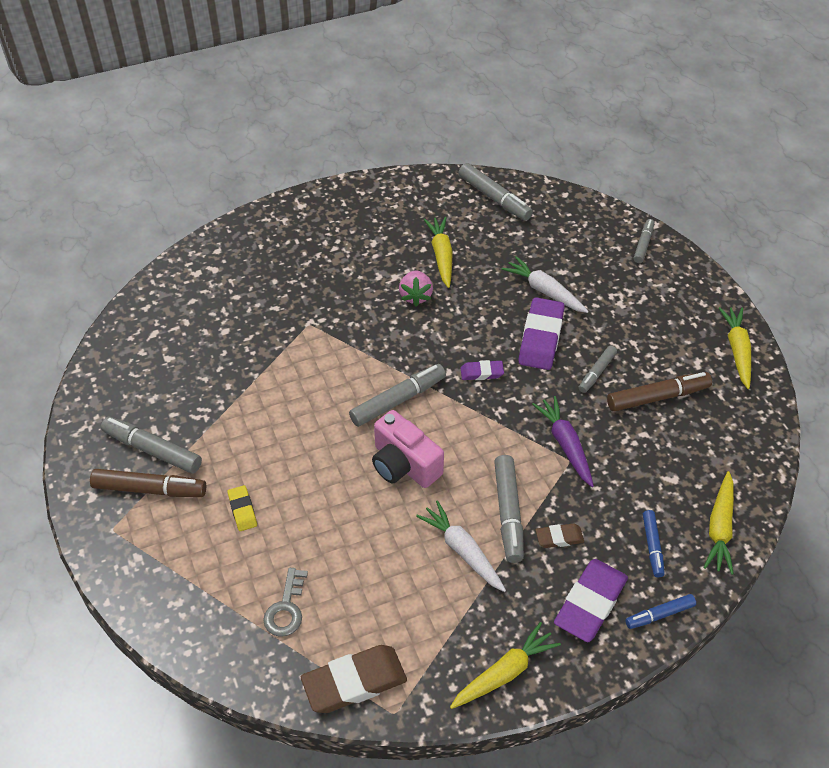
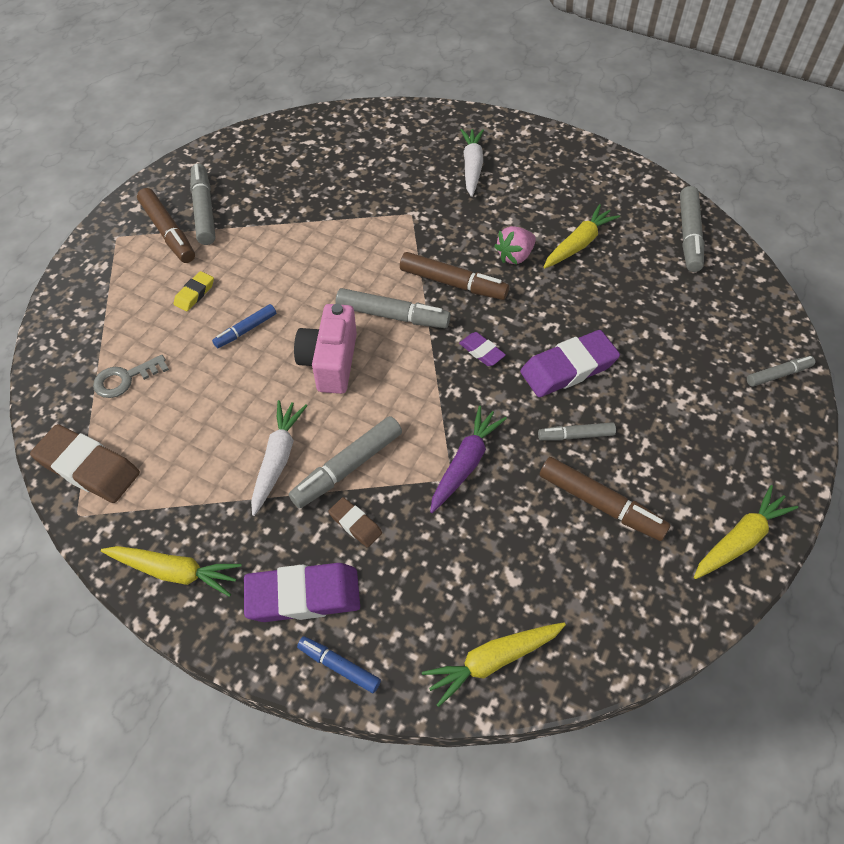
camera: 50 degrees right, 5 degrees up
(404, 346) = (453, 283): none -> brown marker
(544, 291) = (625, 336): white carrot -> white carrot (472, 167)
(652, 546) = (414, 610): blue marker -> blue marker (245, 330)

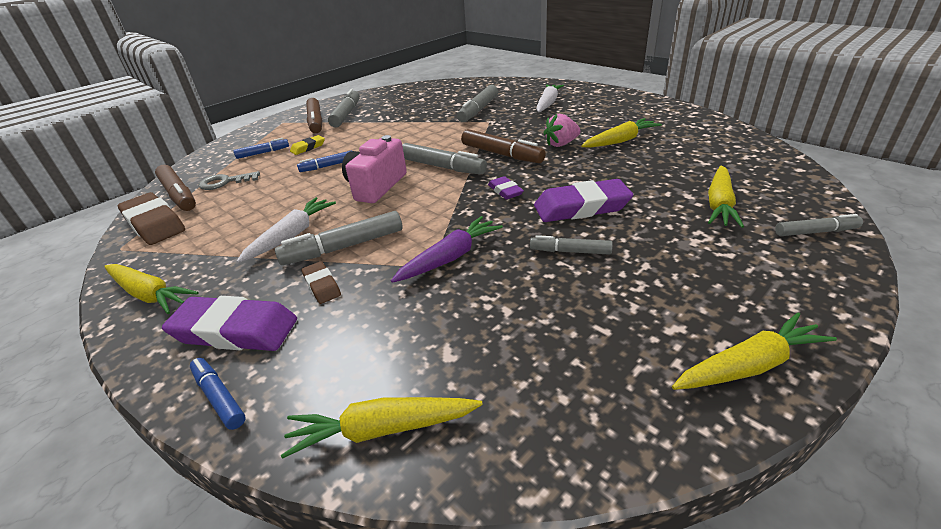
camera: 20 degrees right, 20 degrees down
(136, 312) = (263, 153): none -> blue marker
(600, 504) = (576, 306): brown marker -> brown marker (179, 195)
(688, 235) = (726, 141): grey marker -> grey marker (478, 110)
(695, 345) = (719, 204): none -> yellow carrot

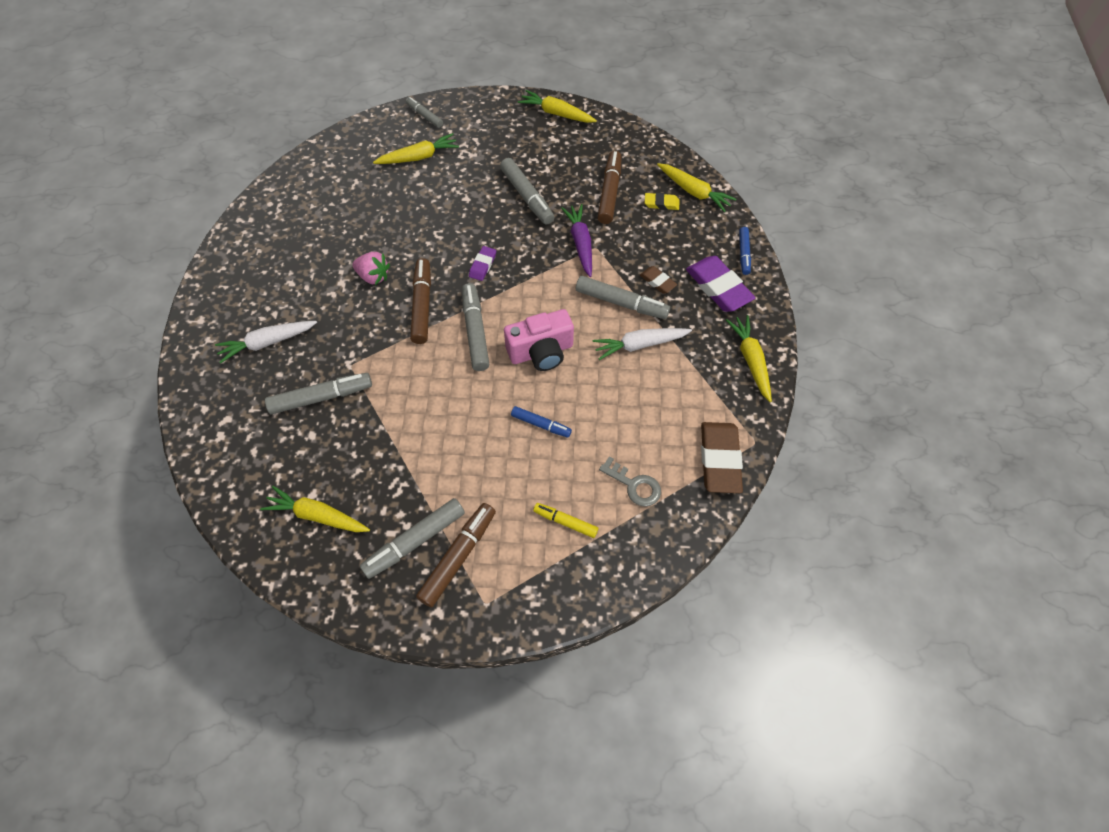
camera: 135 degrees left, 25 degrees up
(179, 195) = (682, 499): brown marker -> brown marker (609, 192)
(263, 153) = (565, 522): blue marker -> yellow marker
(308, 147) = (522, 486): yellow eraser -> yellow eraser (661, 203)
(322, 285) = (657, 282): brown eraser -> brown eraser turned 60 degrees counterclockwise
(450, 257) = (580, 243): purple carrot -> purple carrot turned 75 degrees clockwise
(570, 251) = (527, 197): grey marker -> grey marker, size x1.66
(581, 207) = (473, 214): purple eraser -> none
(620, 141) = (342, 241): yellow carrot -> yellow carrot (317, 515)

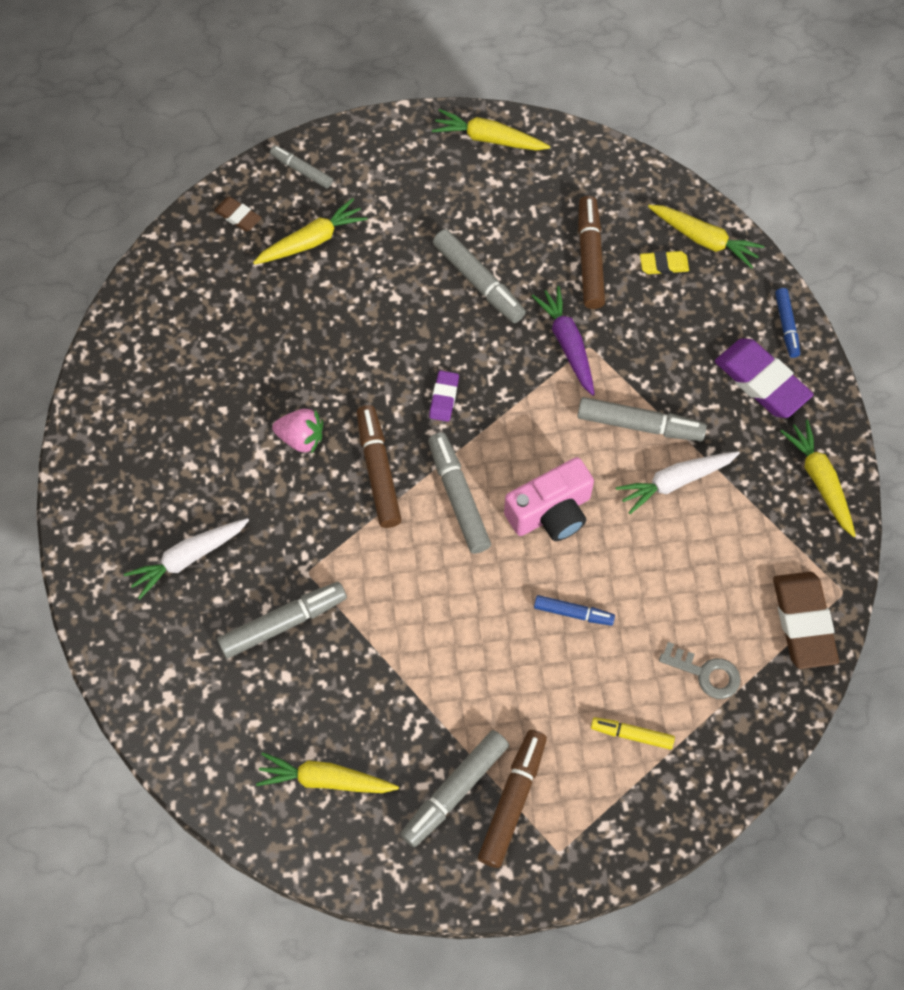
camera: 10 degrees left, 5 degrees up
(657, 282) = (681, 386): brown eraser -> brown eraser (238, 216)

